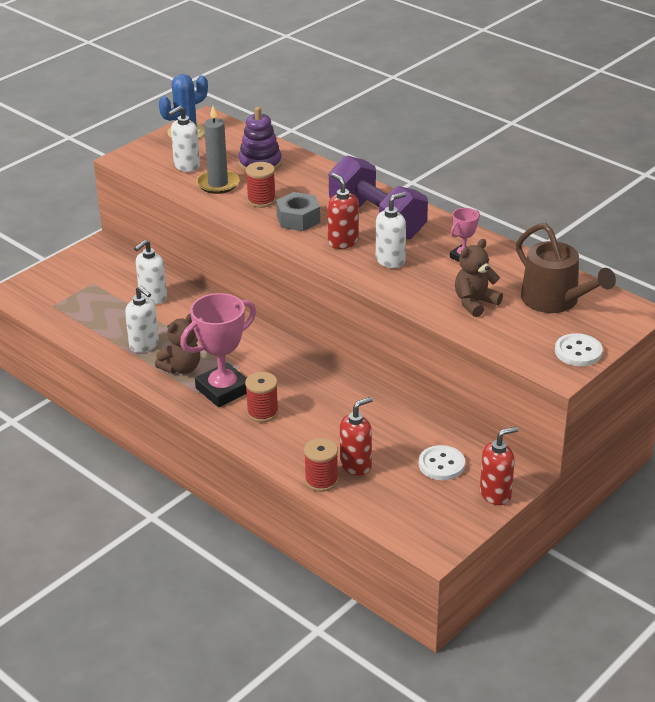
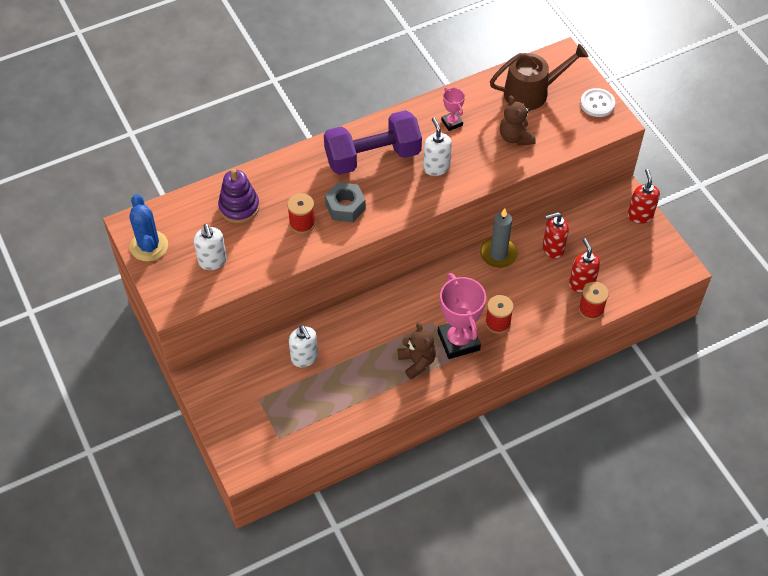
camera: 70 degrees left, 20 degrees up
(144, 345) = (373, 381): white soap dispenser -> none
(218, 184) = (257, 246): grey candle -> grey candle (498, 254)
(343, 242) = (395, 188): red soap dispenser -> red soap dispenser (552, 248)
(441, 464) = (598, 234): white button -> none

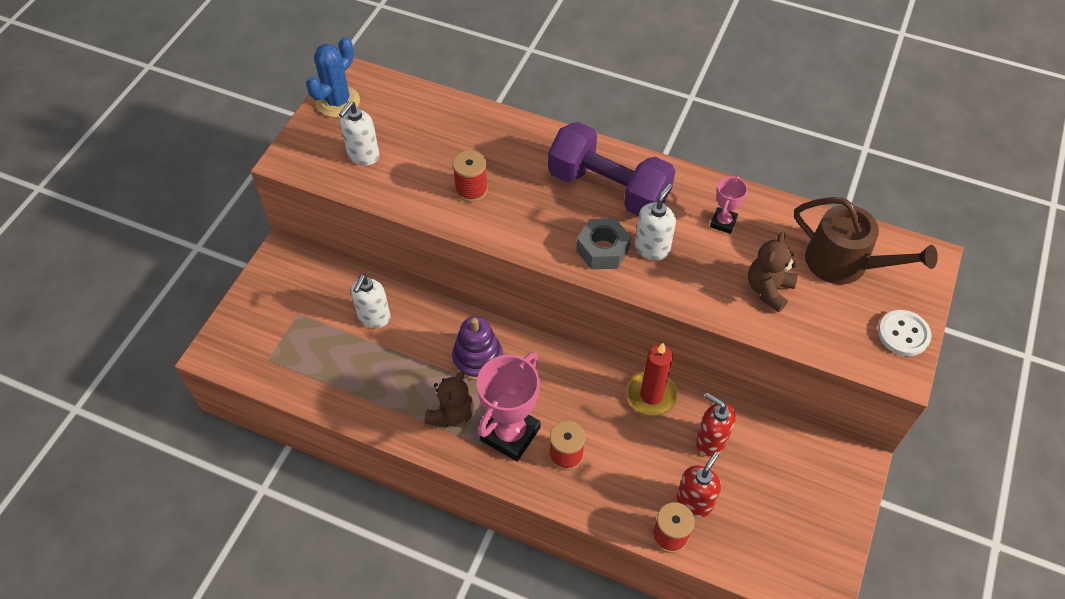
camera: 50 degrees right, 0 degrees up
(239, 207) = (443, 132): purple stacking toy -> purple stacking toy (477, 359)
(345, 207) = (525, 209): grey nut -> grey nut (602, 250)
(498, 254) = (651, 395): grey candle -> red candle
(640, 215) = (846, 499): red soap dispenser -> none

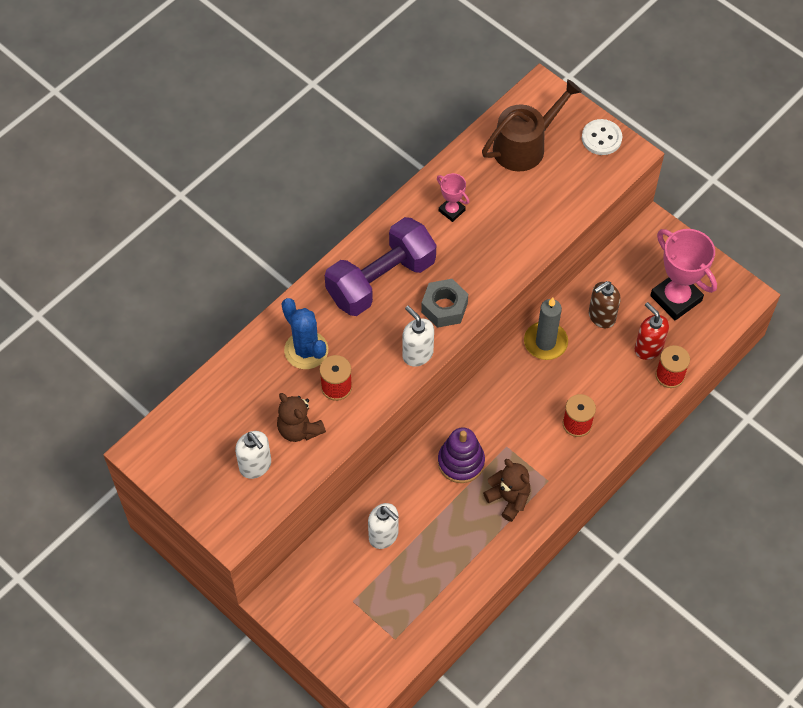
camera: 70 degrees left, 5 degrees up
(338, 102) = (174, 471): blue cactus -> blue cactus (306, 350)
(510, 434) = (543, 459): pink trophy -> pink trophy (676, 298)
(651, 395) = (545, 342): red candle -> grey candle
(652, 248) = (457, 271): white soap dispenser -> white soap dispenser (417, 354)
(710, 441) = (601, 317): red soap dispenser -> brown soap dispenser
(768, 290) = (529, 207): brown teddy bear -> brown teddy bear (299, 429)

